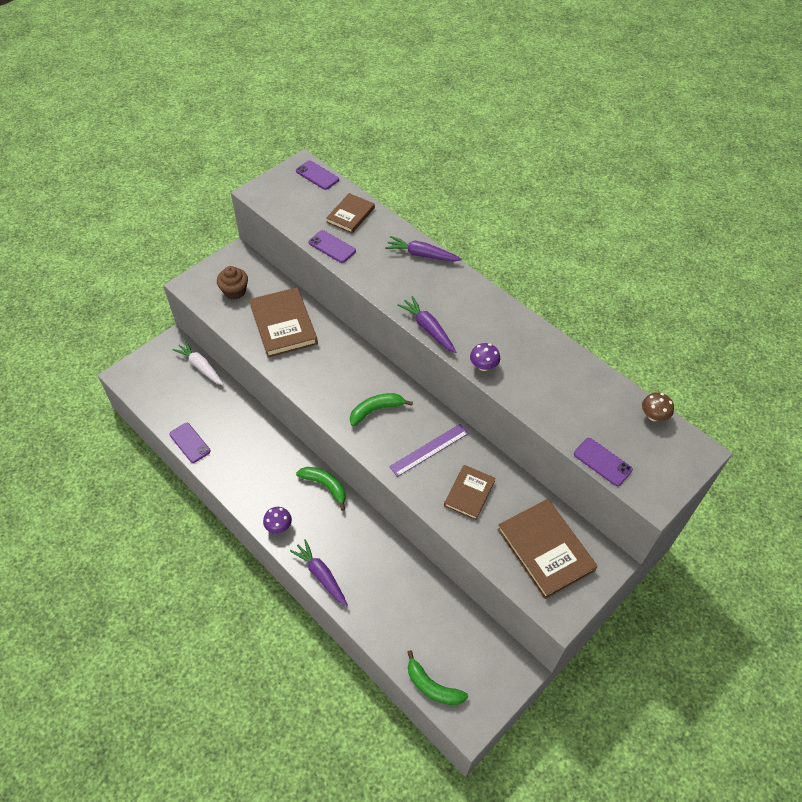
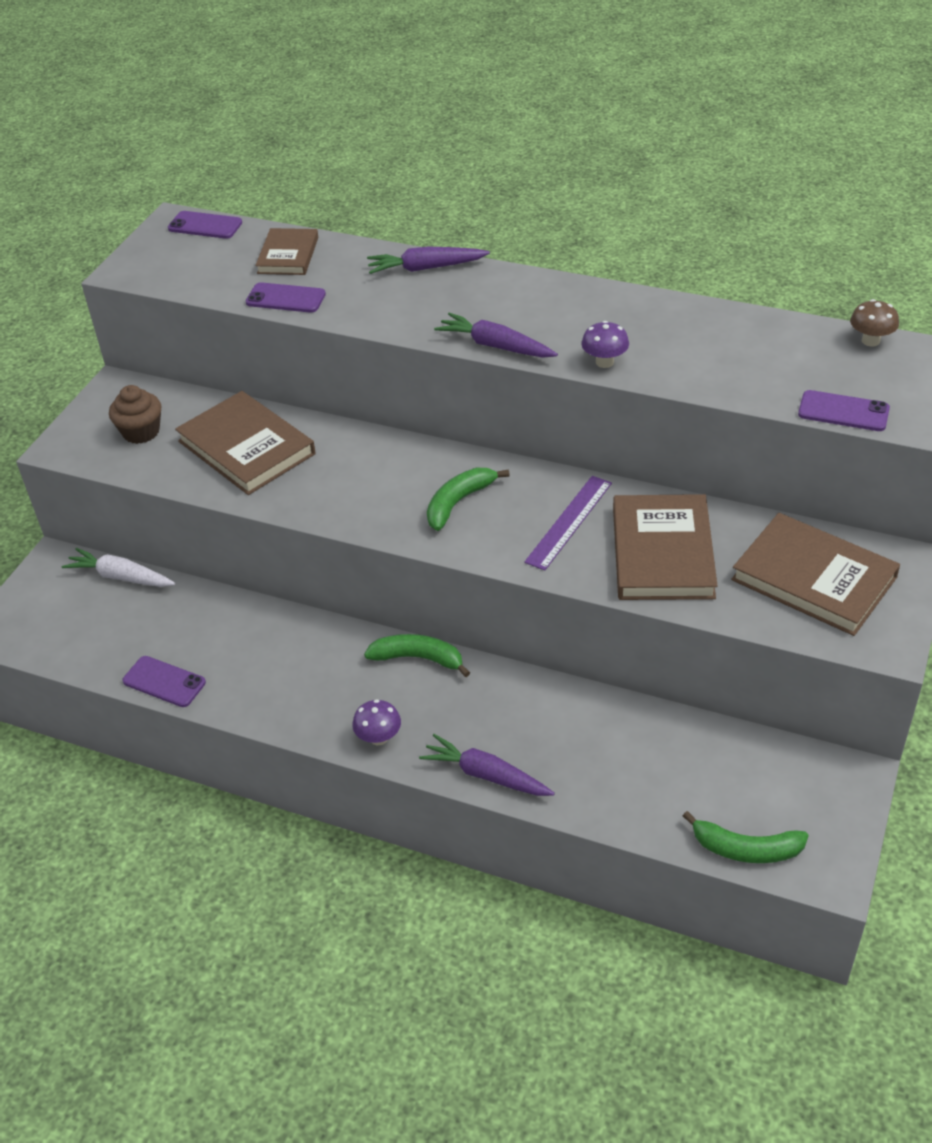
camera: 20 degrees left, 10 degrees down
(469, 493) = (662, 552): brown book -> brown book, size x1.66

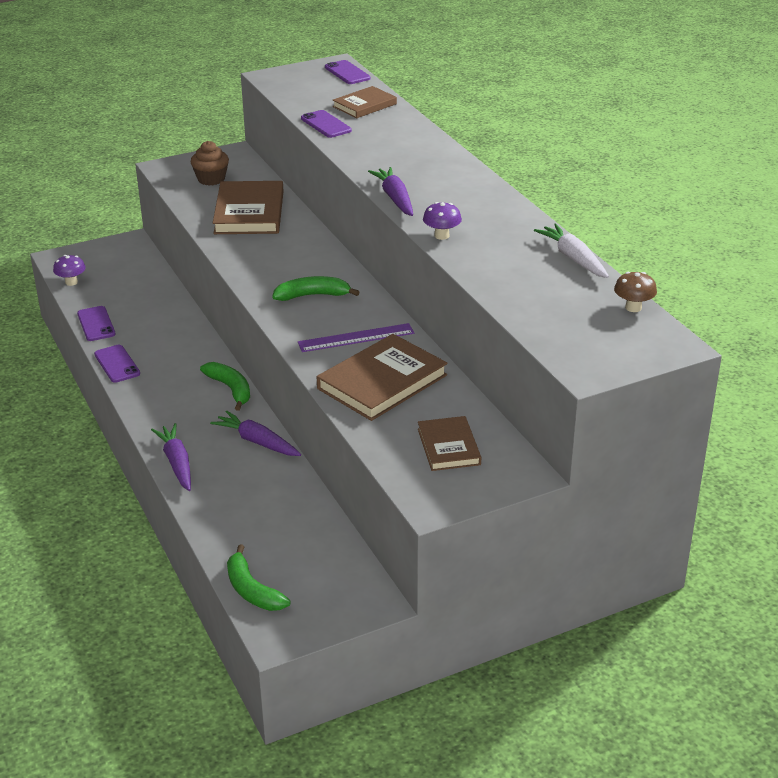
camera: 40 degrees right, 10 degrees down
(120, 577) = (148, 266): white carrot -> white carrot (573, 258)
(379, 737) = (153, 412): purple mushroom -> purple mushroom (71, 282)
(426, 268) = (428, 144): purple carrot -> purple carrot (257, 442)
(814, 578) = (449, 447): brown book -> brown book, size x0.60
(843, 411) = (539, 331): purple phone -> purple phone (117, 364)

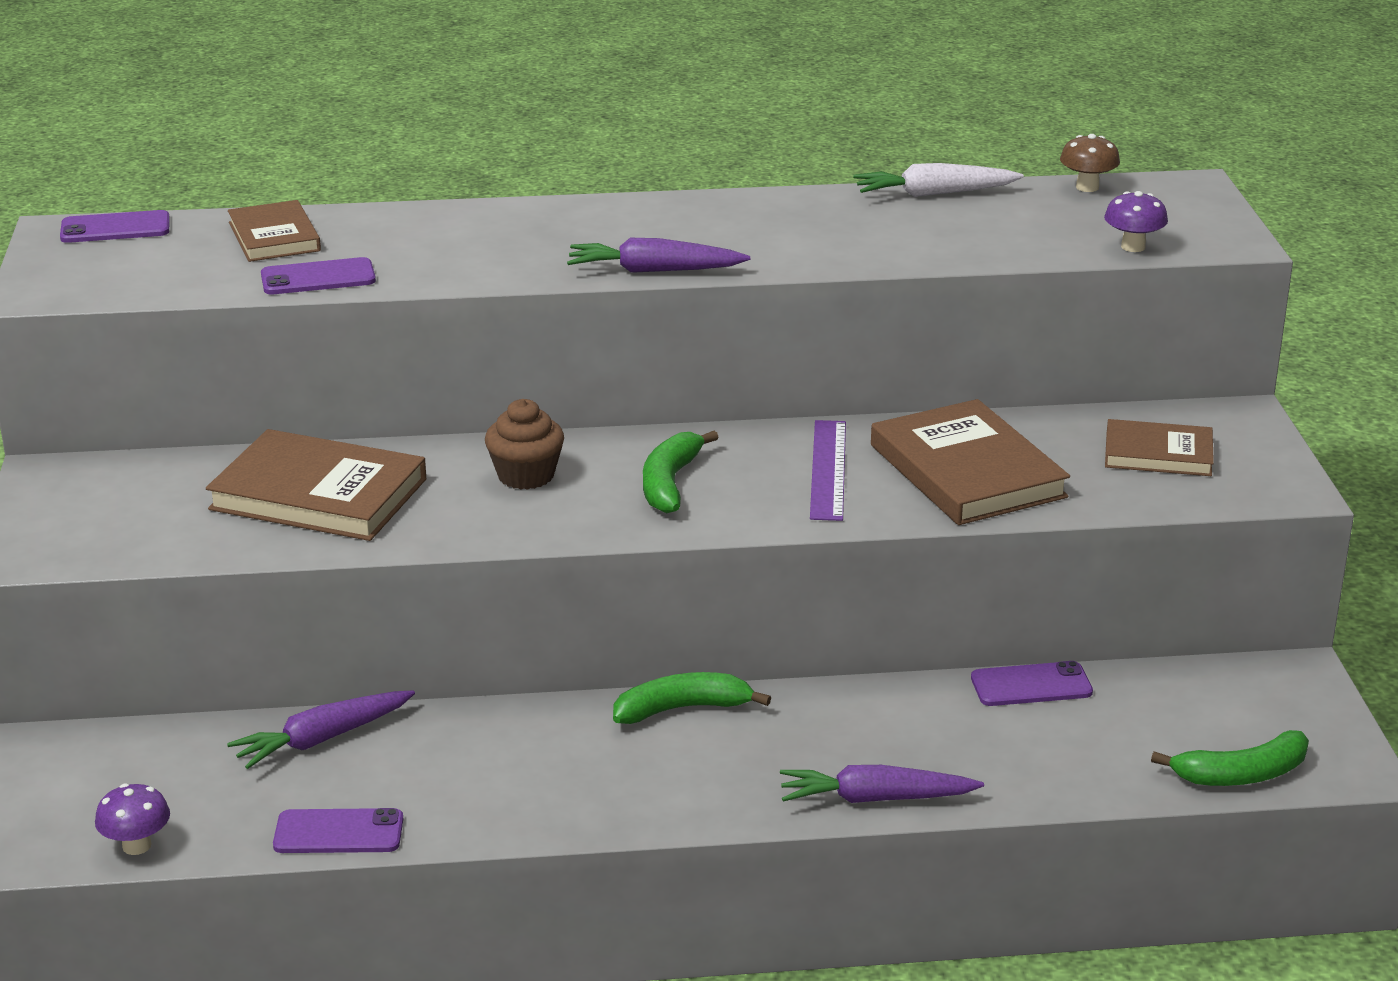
camera: 70 degrees left, 5 degrees down
(117, 364) = (510, 824): purple phone -> purple phone (1031, 685)
(211, 179) = (139, 512): brown cupcake -> brown cupcake (526, 475)
(257, 442) = (856, 707): purple carrot -> purple carrot (322, 739)
(441, 236) = (805, 260): purple mushroom -> purple mushroom (1133, 247)

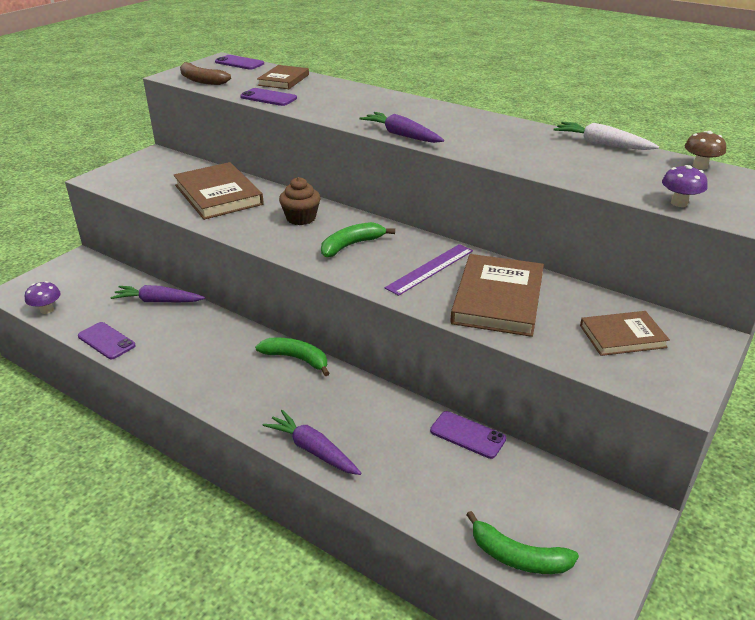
camera: 40 degrees right, 5 degrees up
(120, 285) = (201, 80): none -> brown banana
(1158, 453) = (622, 336): brown book -> brown book turned 60 degrees counterclockwise

